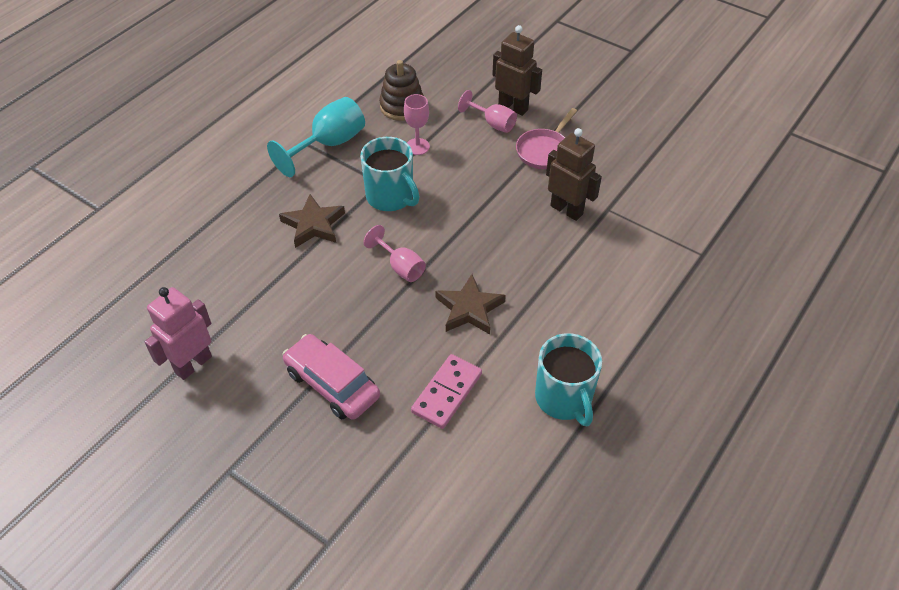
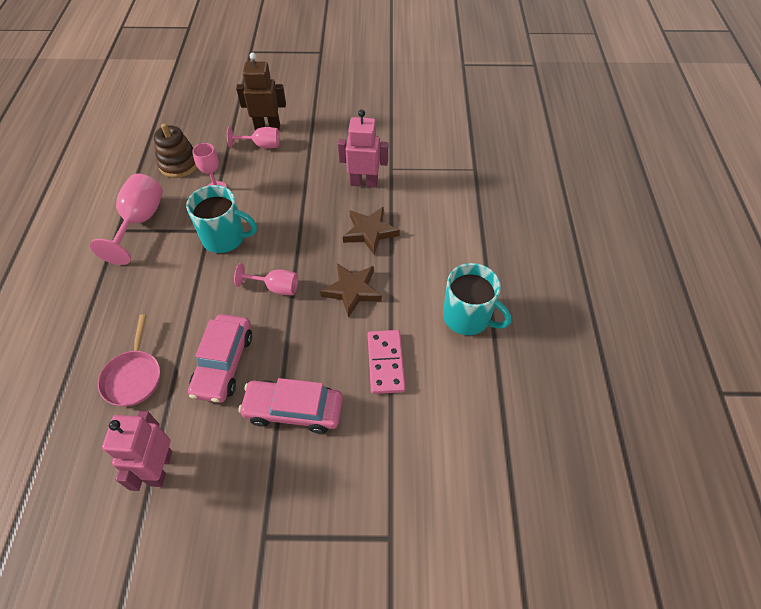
camera: 35 degrees left, 5 degrees up
(305, 309) = (223, 363): none -> pink car
(313, 225) = (177, 292): brown star -> brown star (370, 232)
(329, 144) = (140, 222): turquoise goblet -> pink goblet
(544, 150) = (315, 148): pink pan -> pink pan (133, 377)
(566, 210) = (364, 183): brown robot -> pink robot

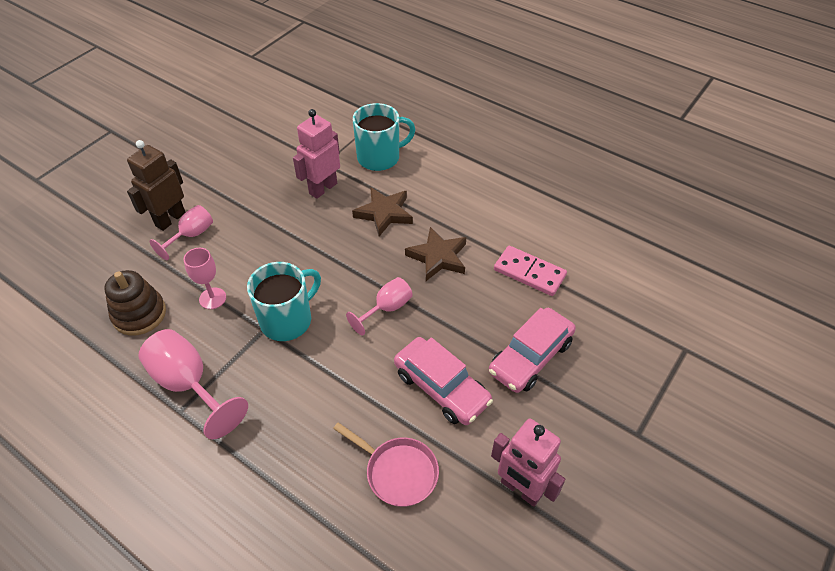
camera: 55 degrees left, 5 degrees down
(467, 317) = (525, 202): turquoise mug -> turquoise mug (380, 157)

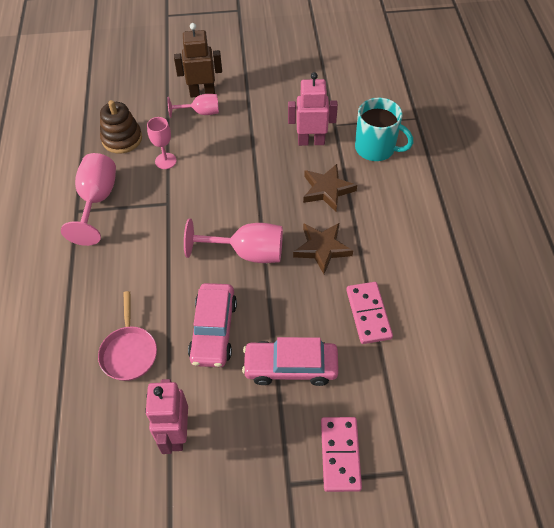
camera: 50 degrees right, 5 degrees up
(287, 320) = (186, 209): turquoise mug -> none
(387, 308) = (247, 253): pink goblet -> pink goblet, size x1.63
(638, 380) = (340, 454): none -> pink domino

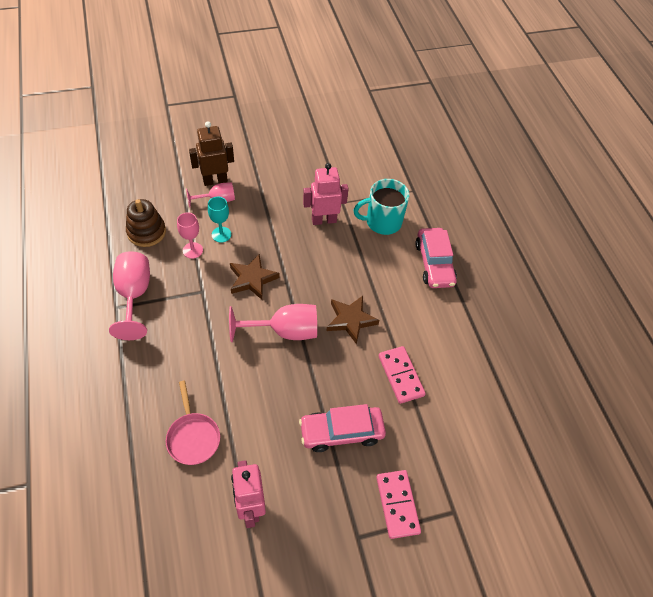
camera: 15 degrees left, 0 degrees up
(198, 147) = (221, 234): none -> turquoise goblet
(213, 330) = (267, 407): pink car -> pink car (434, 263)
(327, 190) = (346, 265): brown star -> brown star (252, 279)
(376, 148) = (382, 222): turquoise mug -> turquoise mug turned 150 degrees clockwise

